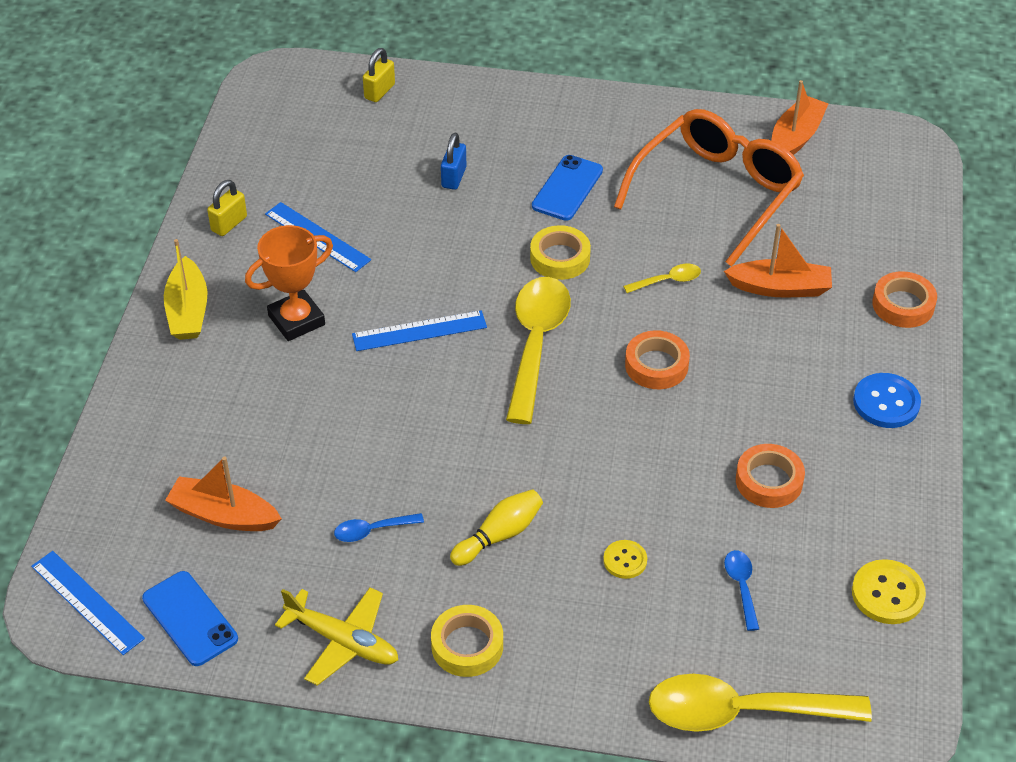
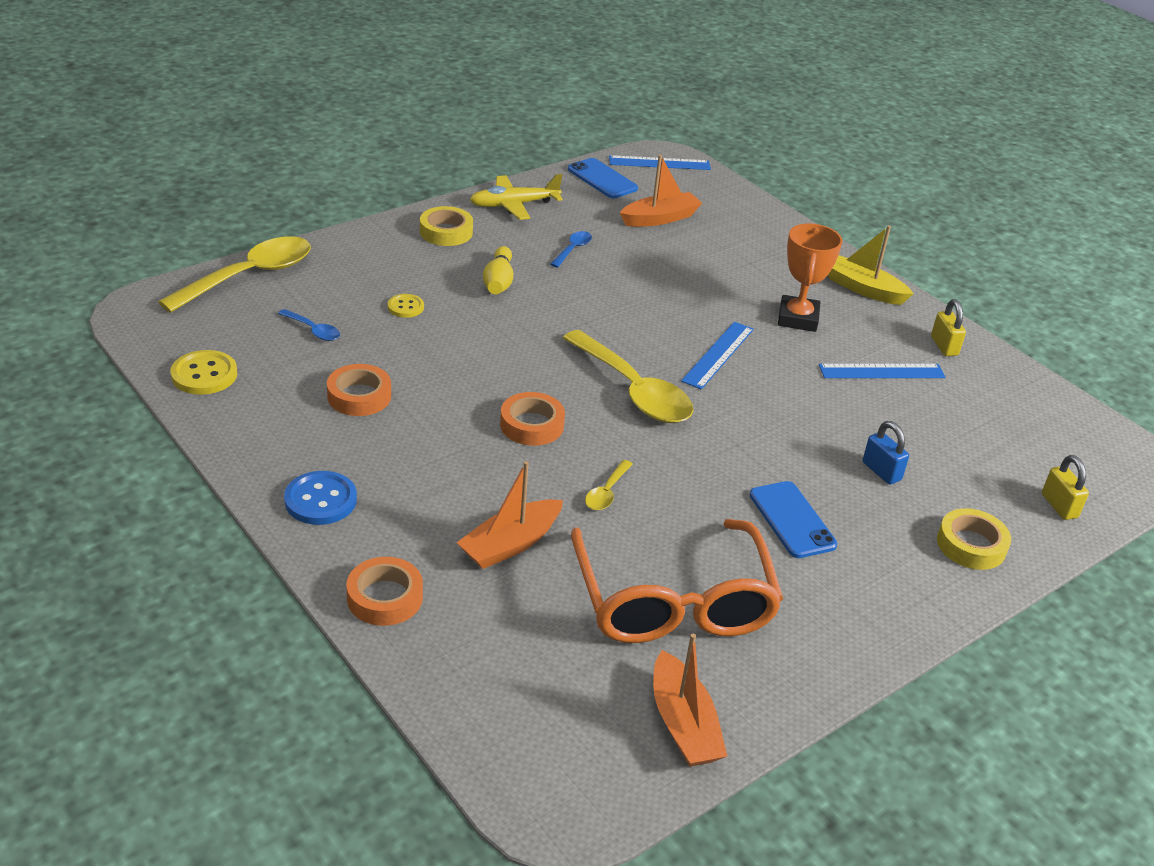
camera: 130 degrees right, 10 degrees down
(190, 619) = (602, 179): blue phone -> blue phone turned 45 degrees clockwise
(560, 258) = (709, 459): yellow tape -> yellow tape (971, 545)

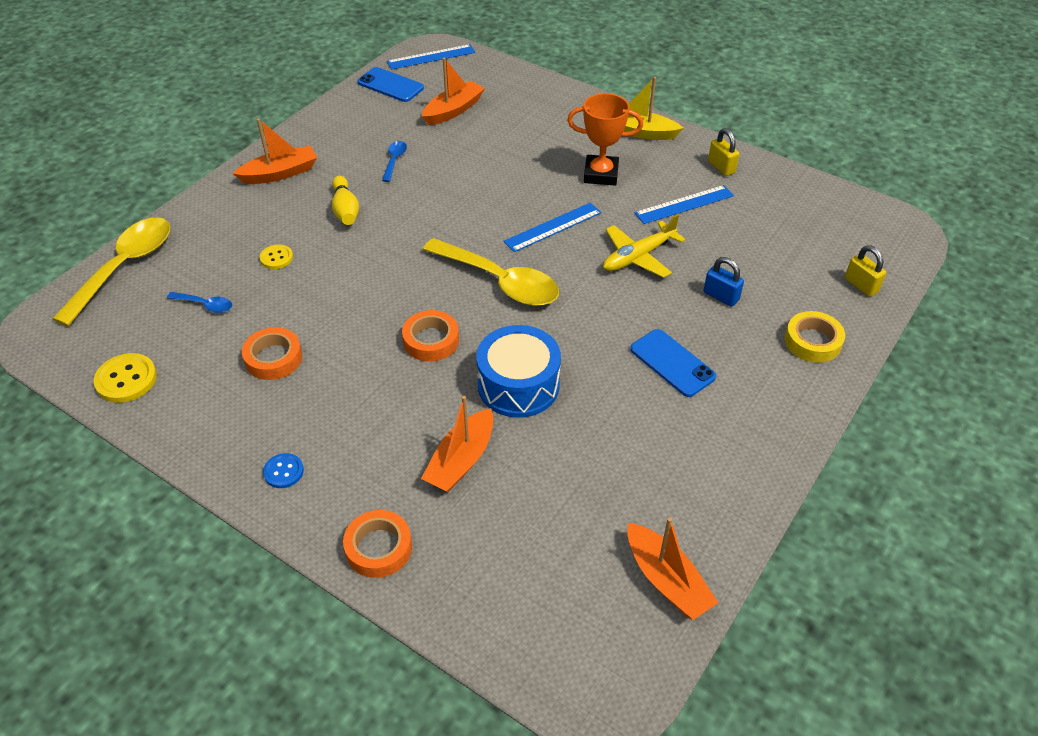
camera: 15 degrees left, 10 degrees up
(320, 500) = (283, 471): blue button -> blue button, size x0.62
(446, 232) = (280, 173): yellow tape -> orange boat
(514, 205) = (327, 131): yellow plane -> yellow plane (638, 257)
(607, 492) = (518, 385): yellow spoon -> blue drum
(673, 601) = (612, 469): orange glasses -> none
(718, 355) = (553, 227): blue ruler -> blue ruler turned 45 degrees clockwise
(797, 318) = (601, 174): orange trophy -> orange trophy turned 75 degrees counterclockwise

